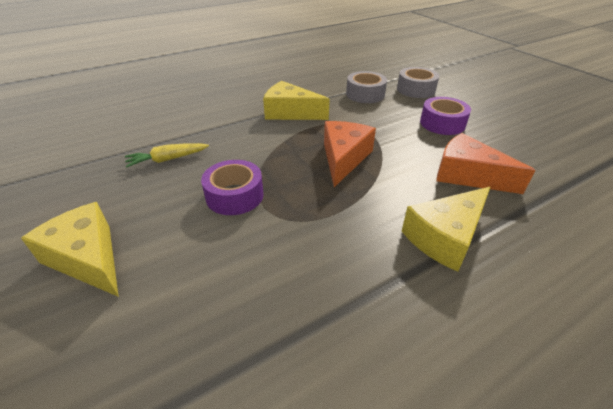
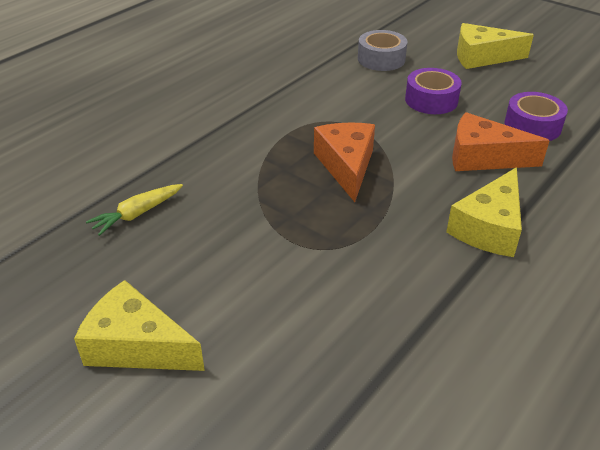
camera: 20 degrees left, 0 degrees up
(234, 195) = (252, 238): purple tape -> purple tape (532, 126)
(290, 112) = (248, 120): yellow cheese -> yellow cheese (482, 57)
(365, 94) = (325, 77): grey tape -> none

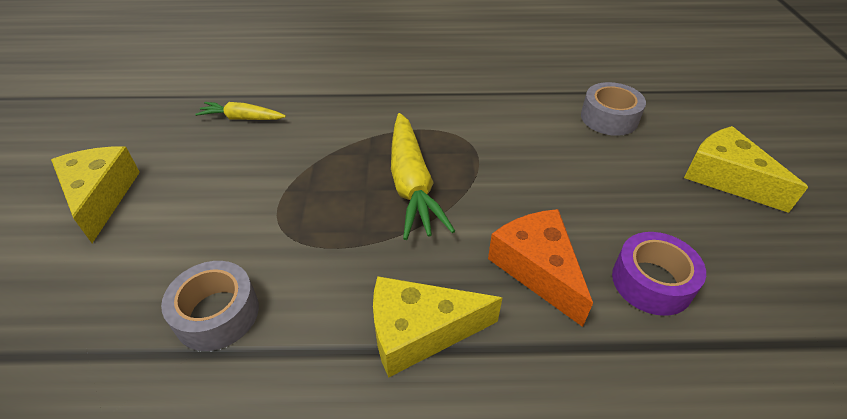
camera: 50 degrees right, 5 degrees up
(346, 166) = (412, 184): orange cheese -> yellow carrot
(379, 316) = (217, 313): none -> grey tape
(431, 100) = (588, 182): purple tape -> none

